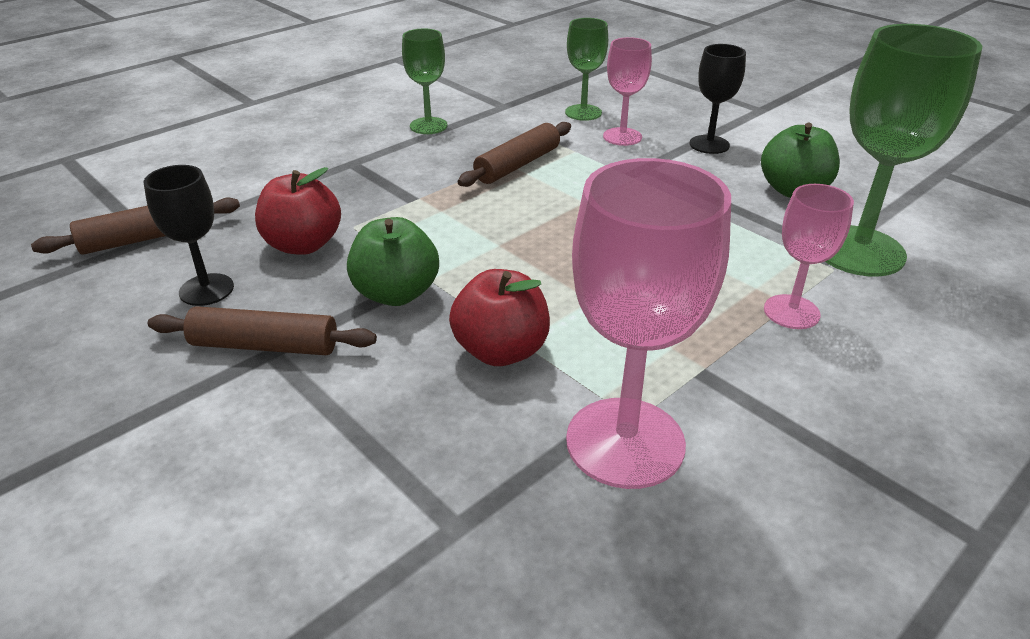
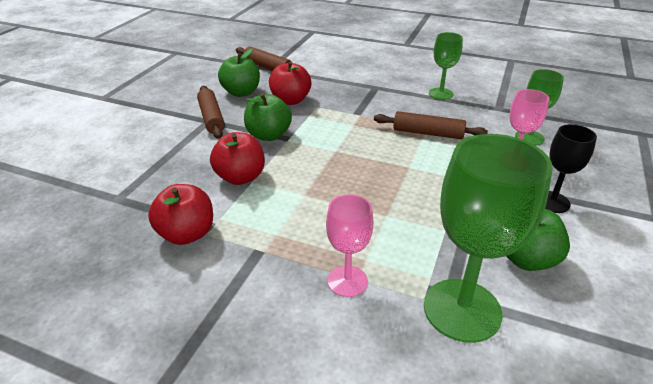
camera: 65 degrees right, 0 degrees up
(206, 290) = (241, 92): black goblet -> green apple
(625, 442) = (187, 234): pink goblet -> red apple

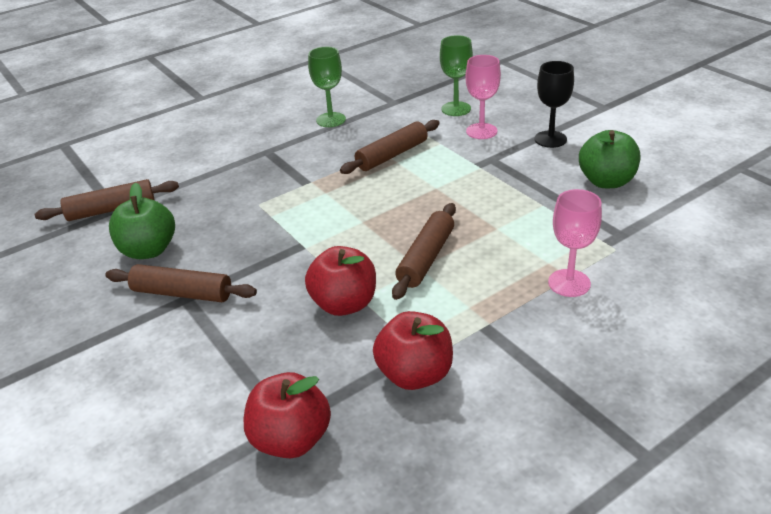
camera: 55 degrees left, 0 degrees up
(268, 135) = (279, 258): green apple -> none
(290, 100) = (220, 218): red apple -> red apple (291, 439)
(317, 193) = (426, 258): none -> brown rolling pin
(462, 310) = (641, 235): green goblet -> none

